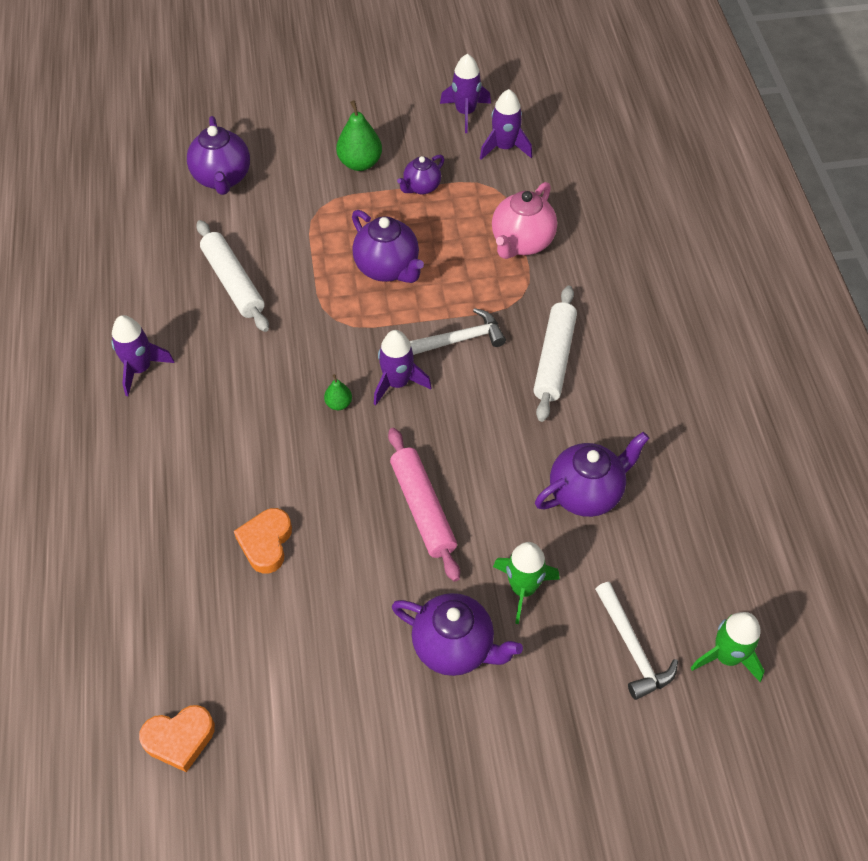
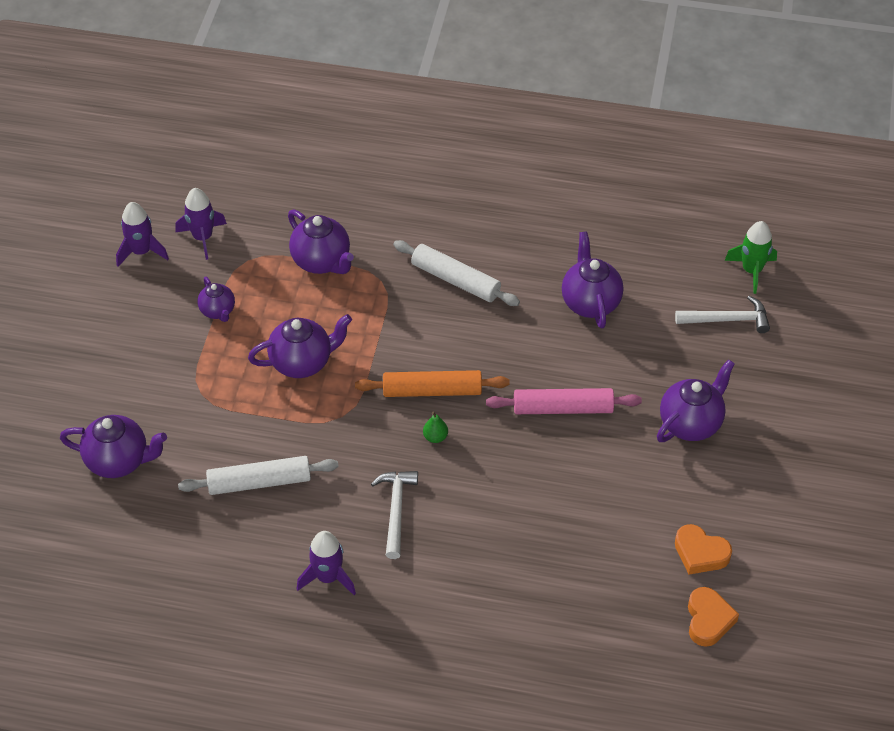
camera: 70 degrees left, 5 degrees down
(266, 543) = (553, 522): orange heart -> orange heart (700, 553)
(360, 163) = (161, 348): green pear -> none
(397, 383) = (432, 390): purple rocket -> orange rolling pin
(458, 340) = (406, 336): white hammer -> white hammer (396, 510)
(521, 243) = (322, 261): pink teapot -> purple teapot
(523, 589) = (657, 367): green rocket -> none

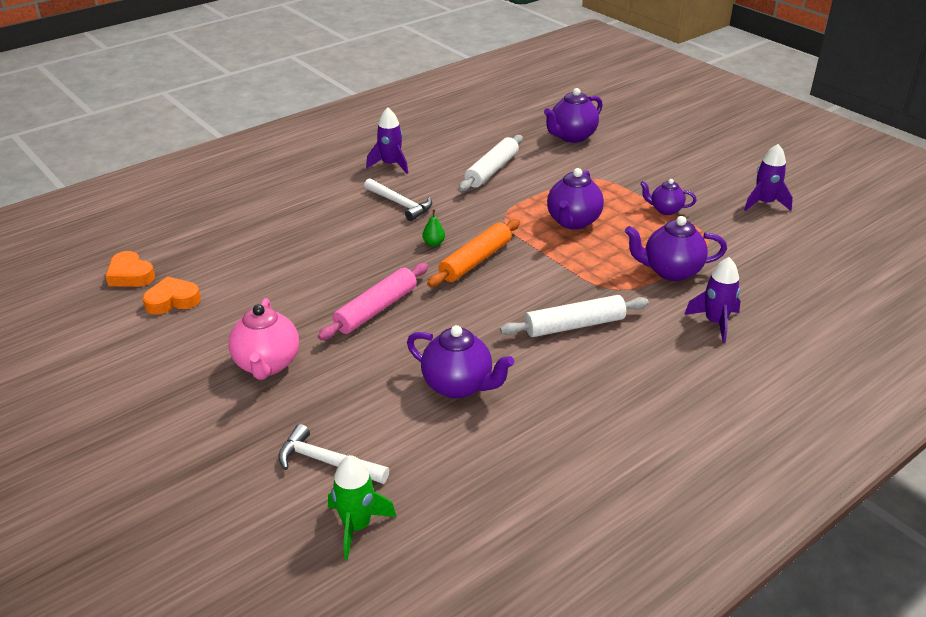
camera: 130 degrees right, 15 degrees down
(203, 238) = (755, 232): purple rocket -> purple rocket (715, 322)
(691, 423) = (267, 365): purple teapot -> pink teapot
(728, 320) = (327, 462): white hammer -> white hammer turned 75 degrees clockwise

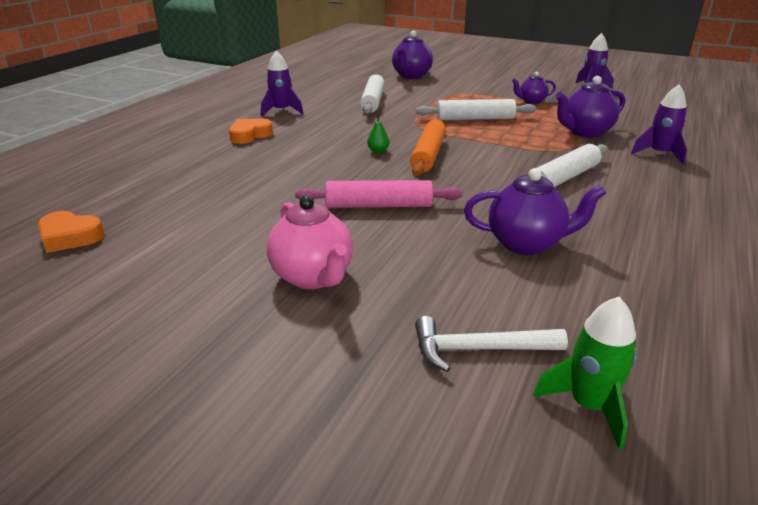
camera: 25 degrees left, 5 degrees down
(172, 300) = (144, 248): orange heart -> orange heart (250, 135)
(376, 309) = (379, 205): pink rolling pin -> pink rolling pin turned 75 degrees clockwise
(400, 204) = (318, 132): white hammer -> none
(573, 222) = (475, 119): purple teapot -> white rolling pin

